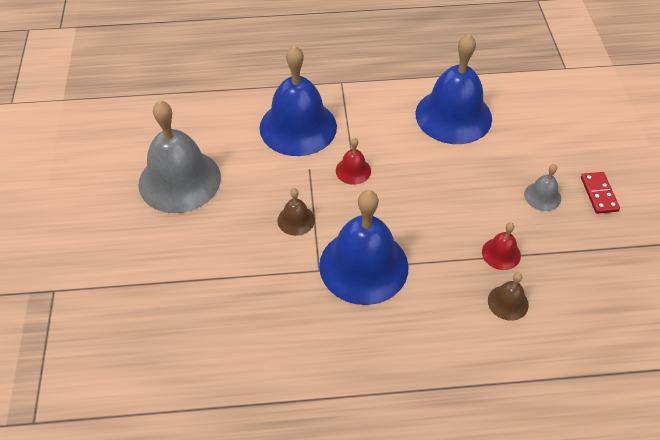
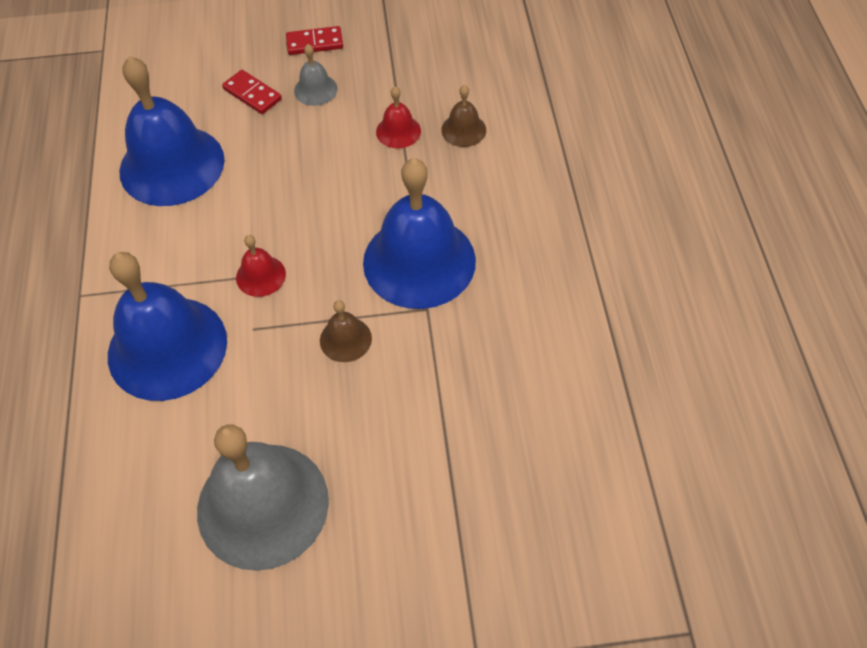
camera: 90 degrees left, 5 degrees up
(531, 156) = (252, 94): none -> red domino

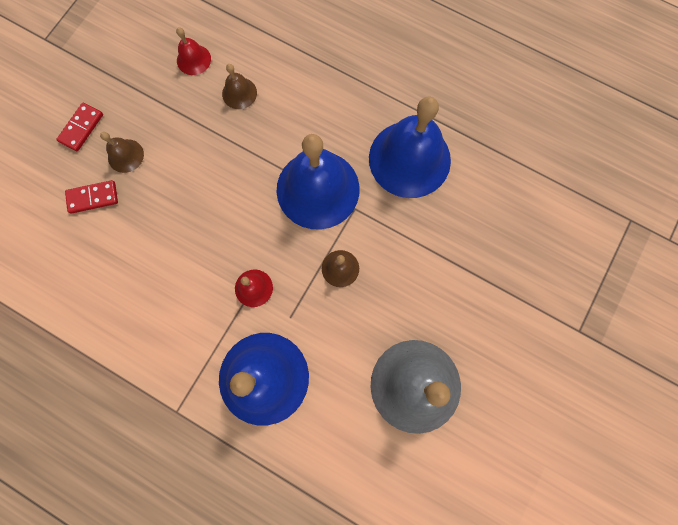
camera: 55 degrees left, 20 degrees up
(172, 165) = (112, 288): blue bell -> blue bell (409, 159)
(315, 89) = (125, 155): grey bell -> brown bell
(398, 131) = (207, 131): red bell -> red bell (193, 59)

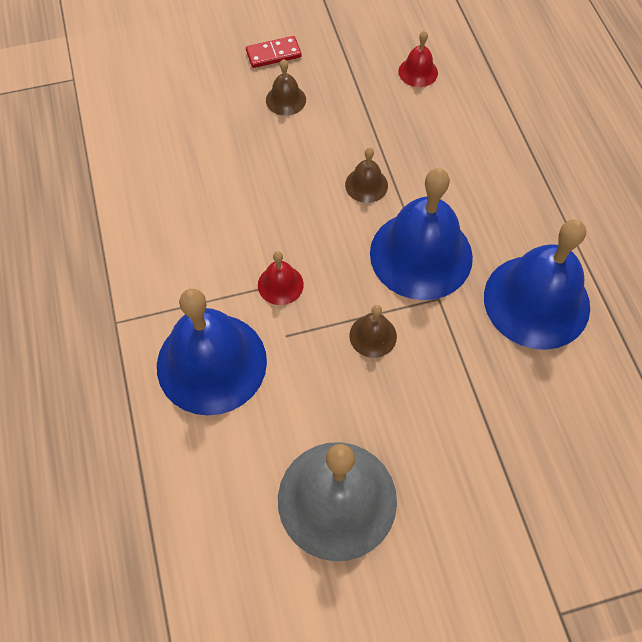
camera: 45 degrees right, 15 degrees down
(93, 198) = (227, 110): red domino -> none
(239, 93) = (430, 125): brown bell -> brown bell (366, 185)

